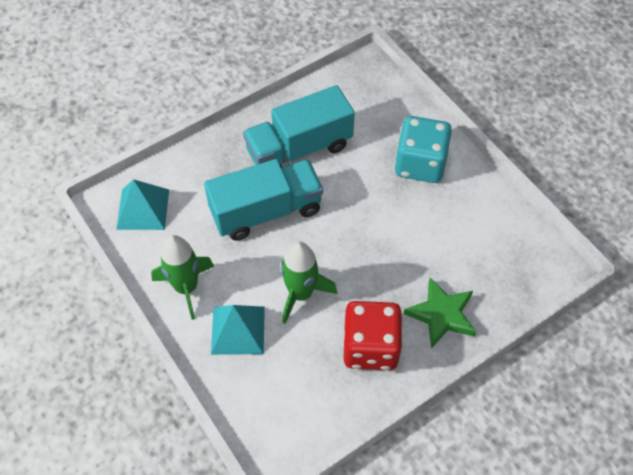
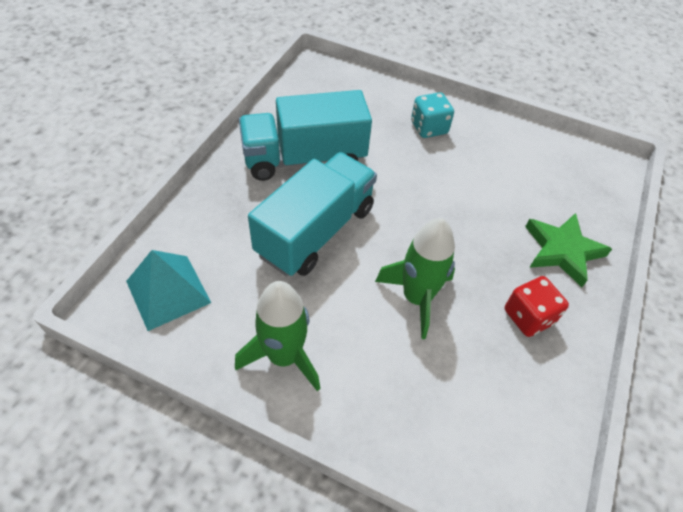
camera: 35 degrees left, 5 degrees down
(238, 330) = (380, 374): turquoise pyramid -> none
(299, 148) = (304, 158): turquoise truck -> turquoise truck turned 45 degrees clockwise
(370, 347) = (528, 317): red dice -> red dice, size x0.62
(420, 164) = (429, 128): turquoise dice -> turquoise dice, size x0.62

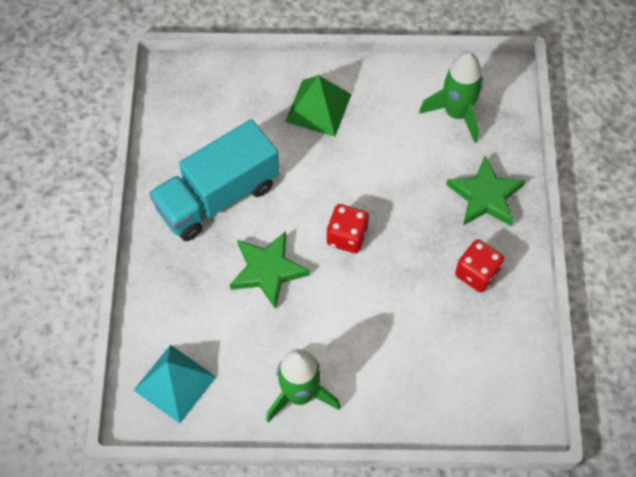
camera: 20 degrees left, 10 degrees up
(315, 231) = (268, 270): turquoise truck -> green star
(406, 232) = (347, 236): none -> red dice
(416, 298) = (381, 297): green rocket -> green rocket (456, 113)
(429, 128) = (318, 108): turquoise dice -> green pyramid

